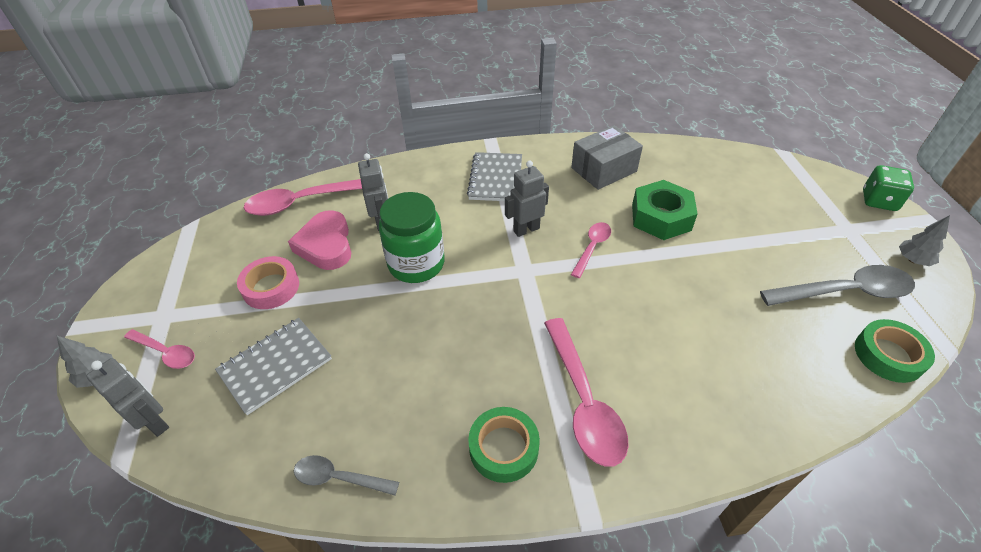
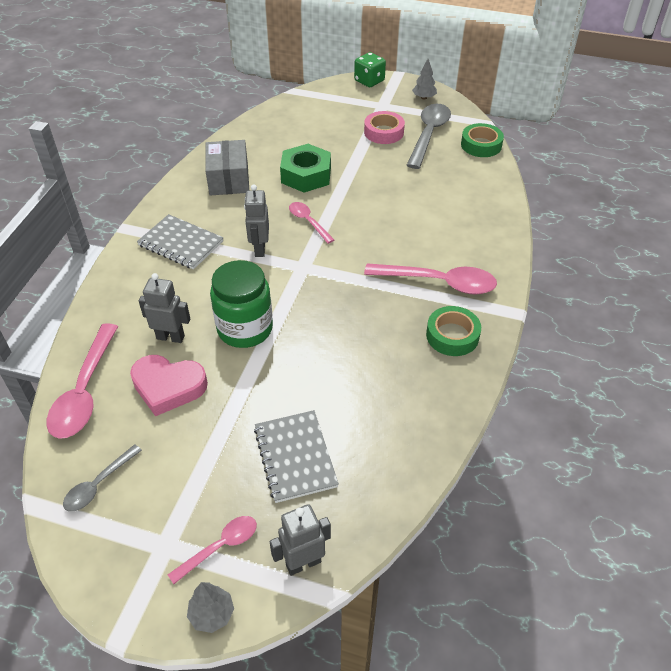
camera: 65 degrees left, 0 degrees up
(271, 287) = (193, 443): pink tape -> pink tape (383, 132)
(339, 478) = (429, 435): grey spoon -> grey spoon (99, 484)

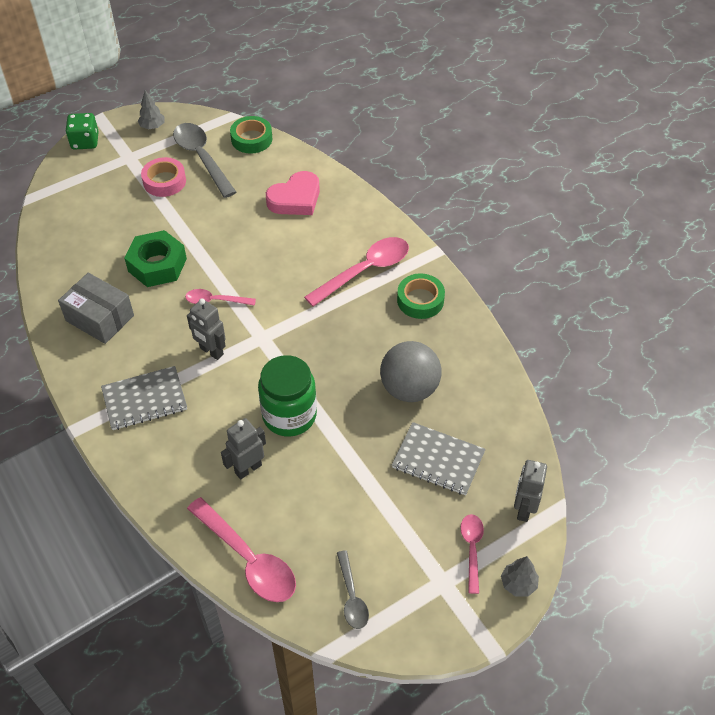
camera: 50 degrees left, 5 degrees up
(168, 387) = (299, 499): pink heart -> pink heart (295, 199)
(350, 388) = (409, 389): none -> grey ball

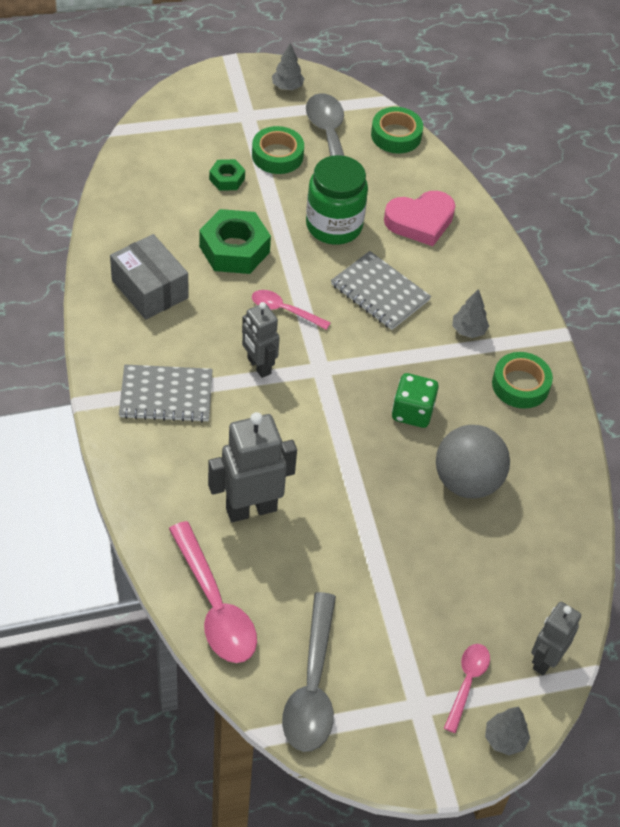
camera: 15 degrees right, 0 degrees up
(85, 142) = (204, 82): green dice -> green dice (412, 412)
(131, 211) = (227, 179): none -> green nut
(164, 181) = (277, 155): pink tape -> green tape
(248, 468) = (251, 509): grey robot -> grey robot, size x1.55
(289, 415) = (319, 466): green jar -> green jar (334, 226)
(352, 596) = (312, 685): grey spoon -> grey spoon, size x1.78
(364, 271) = (468, 330): pink spoon -> grey tree
(438, 460) = (468, 572): grey notebook -> grey notebook (380, 292)

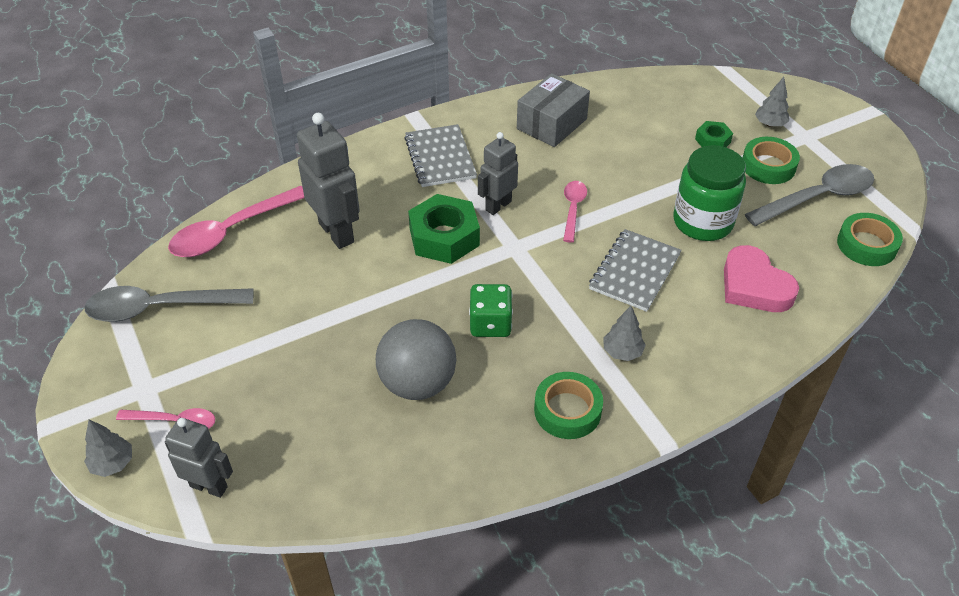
camera: 80 degrees right, 5 degrees down
(234, 249) = (628, 163): green nut -> green nut (444, 237)
(287, 87) = (867, 154): grey tree -> grey tree (770, 124)

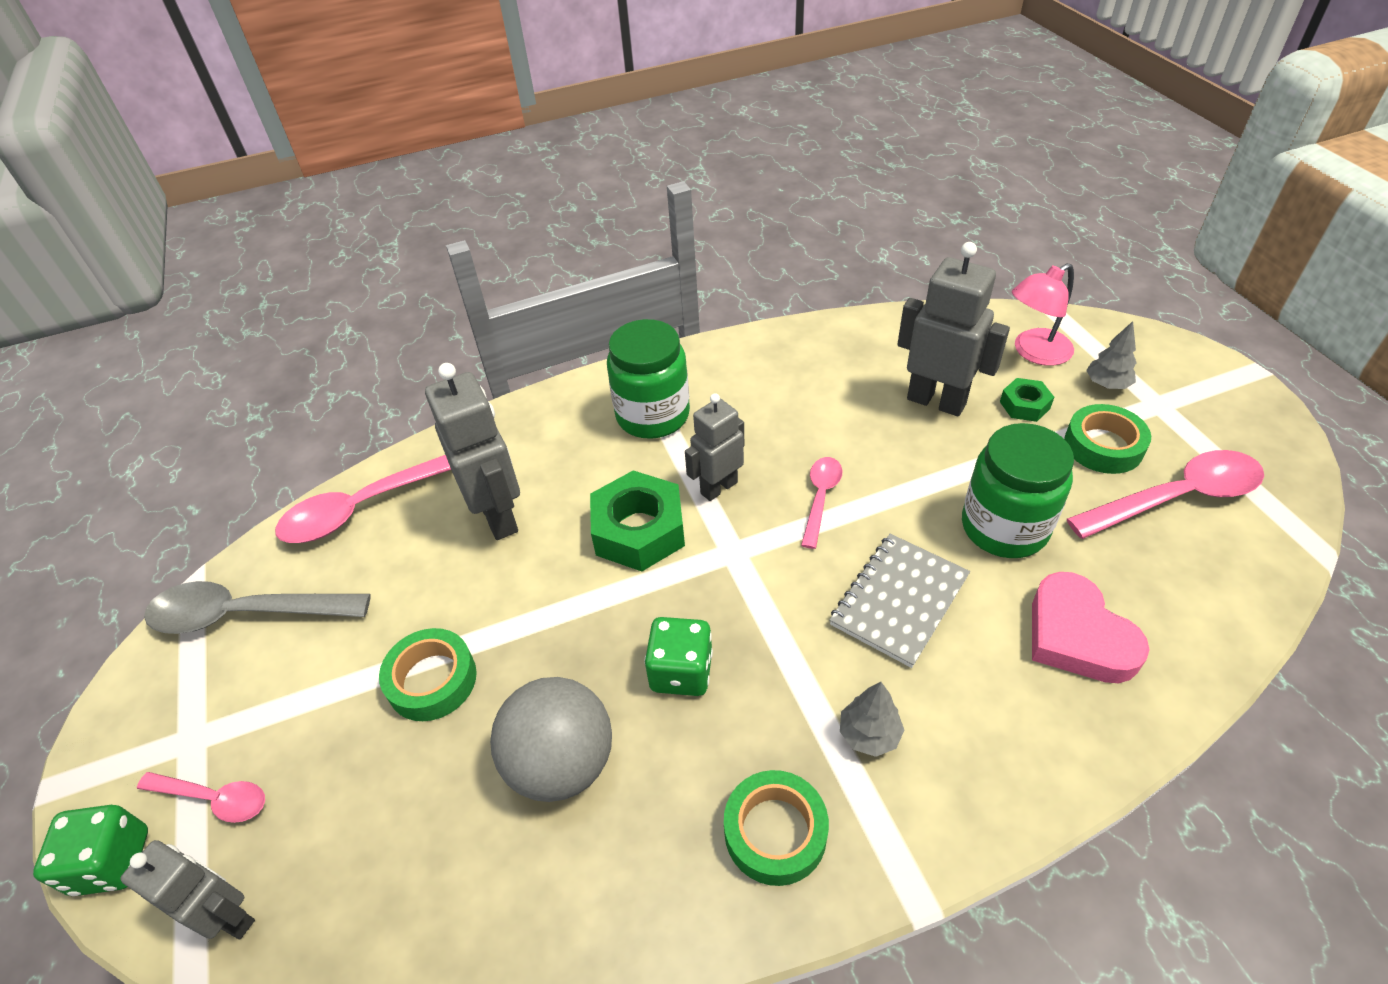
camera: 10 degrees right, 0 degrees up
(113, 463) = (112, 862): grey tree -> green dice
(440, 158) = (653, 415): grey notebook -> green jar
(551, 124) = (806, 374): grey box -> none
(649, 140) = (936, 401): none -> grey robot
(718, 103) = (1034, 352): none -> pink lamp
(817, 197) = (1176, 497): grey spoon -> pink spoon
(866, 245) = (1253, 578): green tape -> green tape (432, 680)

